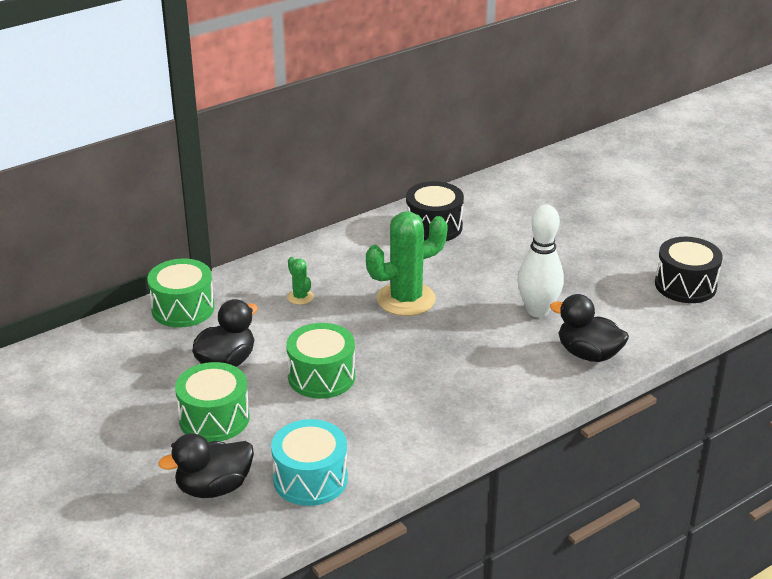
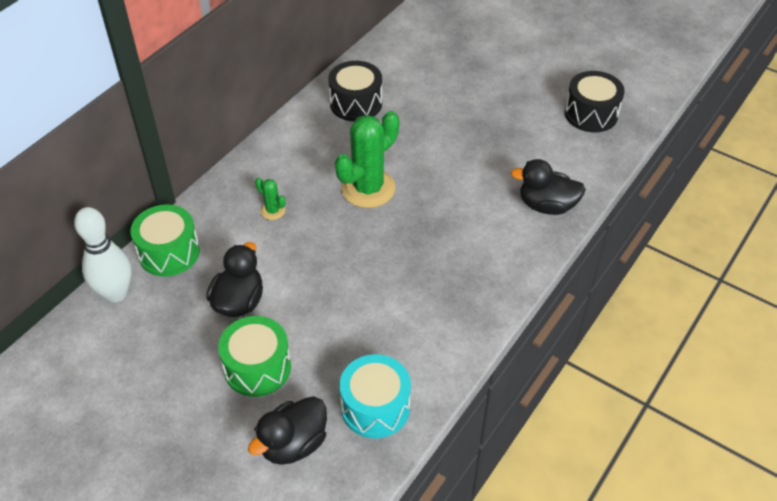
camera: 20 degrees left, 15 degrees up
(321, 377) = (333, 293): green drum -> none
(538, 310) = (485, 171): white bowling pin -> white bowling pin (115, 293)

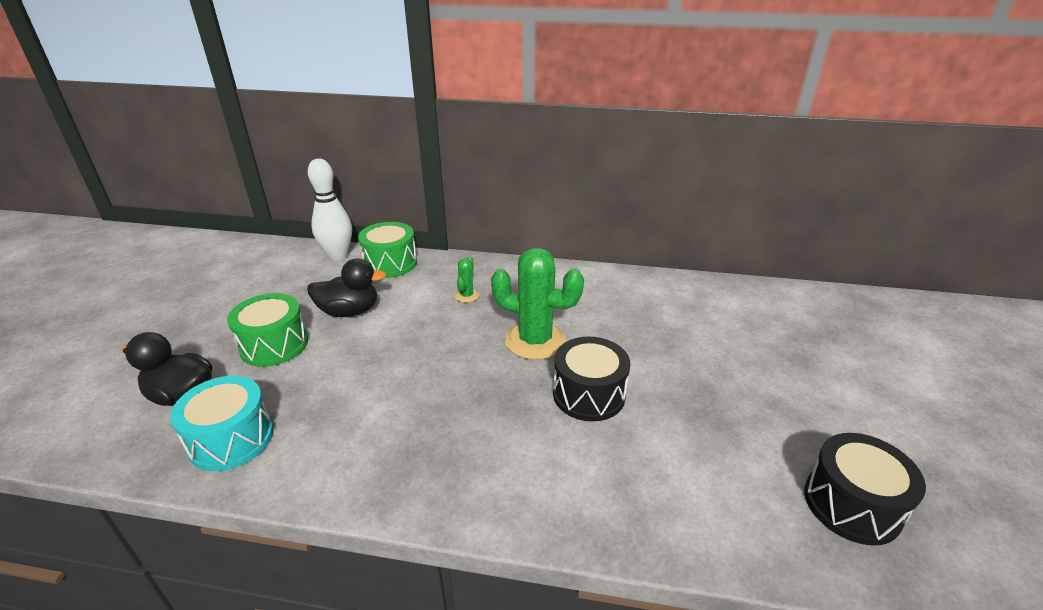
camera: 65 degrees right, 15 degrees down
(356, 103) = (644, 298): black drum -> black drum (589, 394)
(546, 206) = (622, 504): black duck -> none

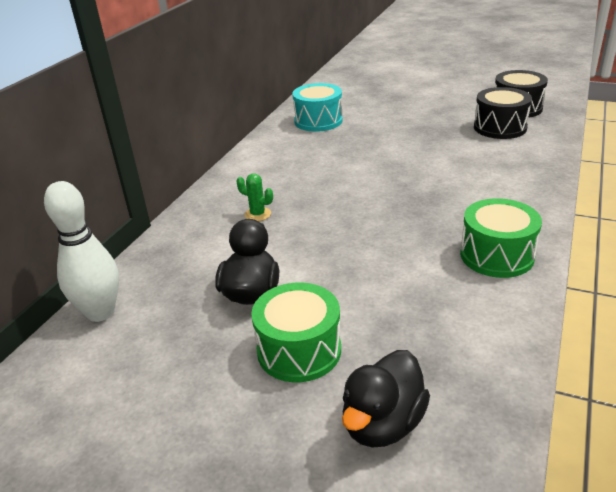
camera: 75 degrees left, 0 degrees up
(231, 439) = (463, 361): turquoise drum -> turquoise drum (318, 121)
(390, 263) = (155, 265): green drum -> green drum (496, 255)
(535, 340) = (347, 183): green cactus -> none
(589, 394) = (420, 167): black drum -> black drum (500, 127)

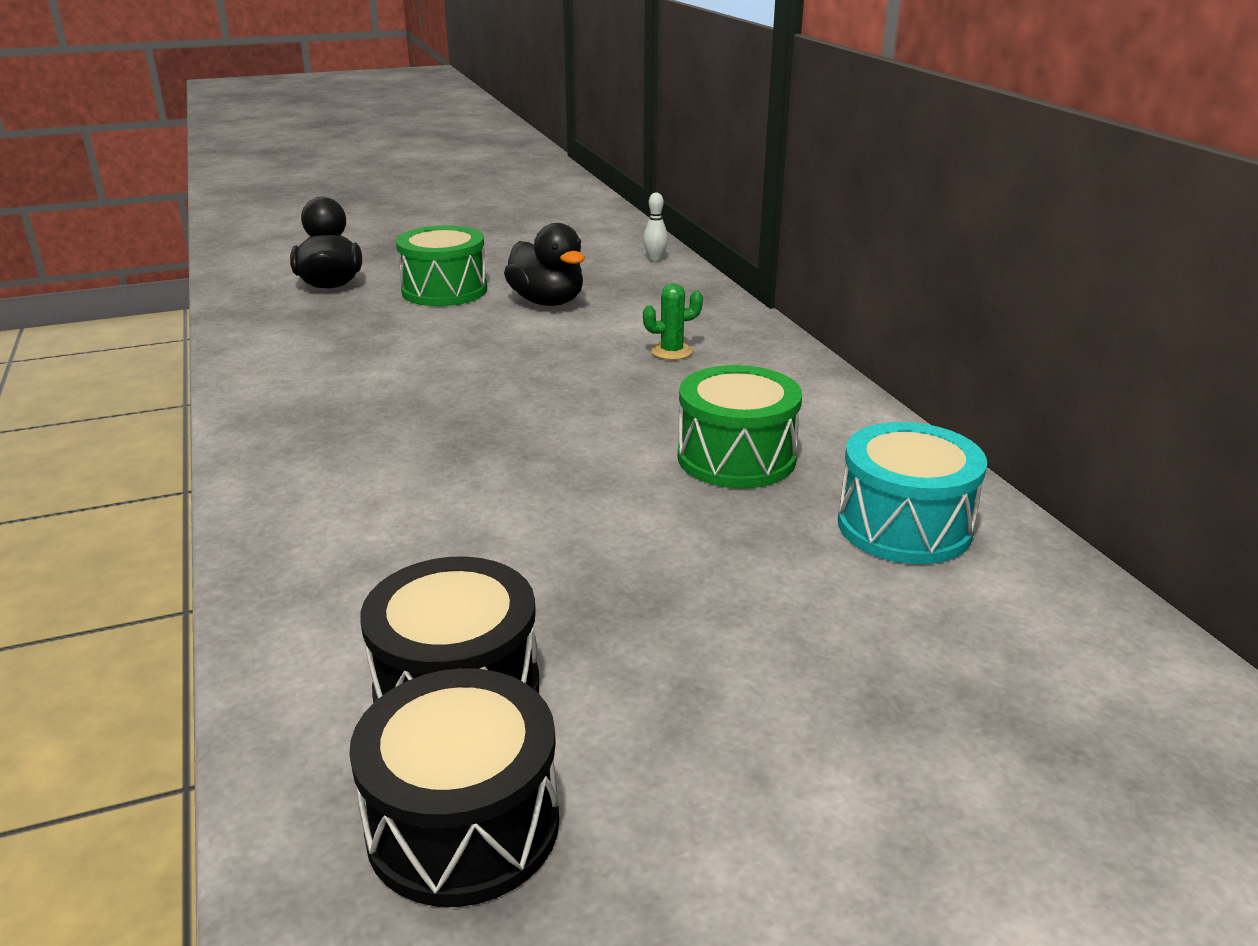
camera: 135 degrees right, 5 degrees down
(100, 312) = (655, 259): white bowling pin -> white bowling pin, size x0.44
(496, 255) = (298, 409): green drum -> green drum (736, 458)

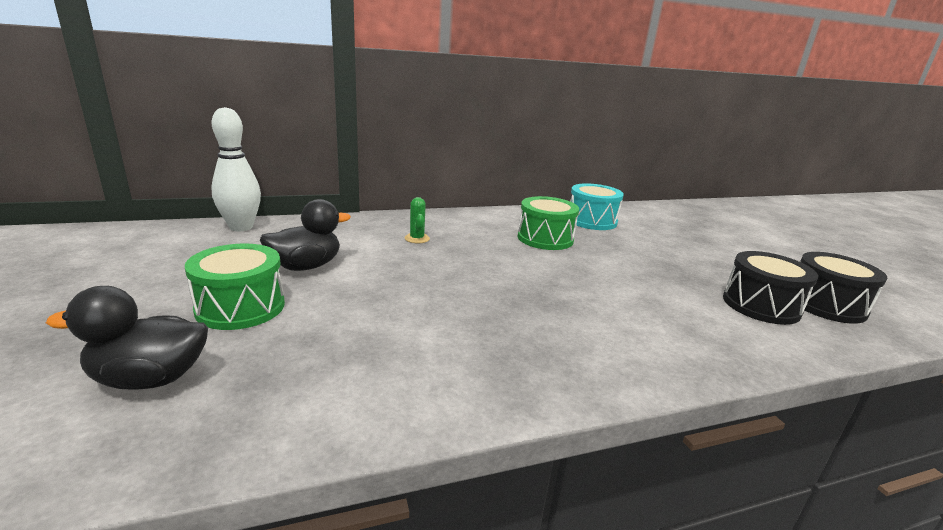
camera: 90 degrees left, 5 degrees down
(655, 259) = (241, 227): white bowling pin -> white bowling pin, size x2.30

